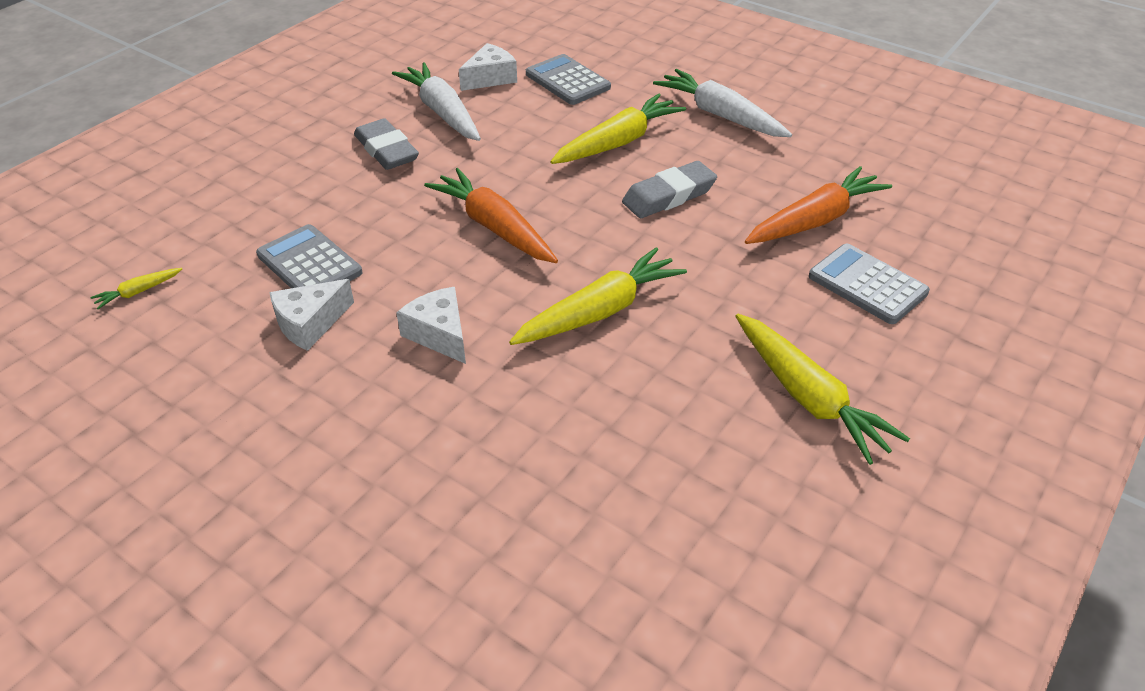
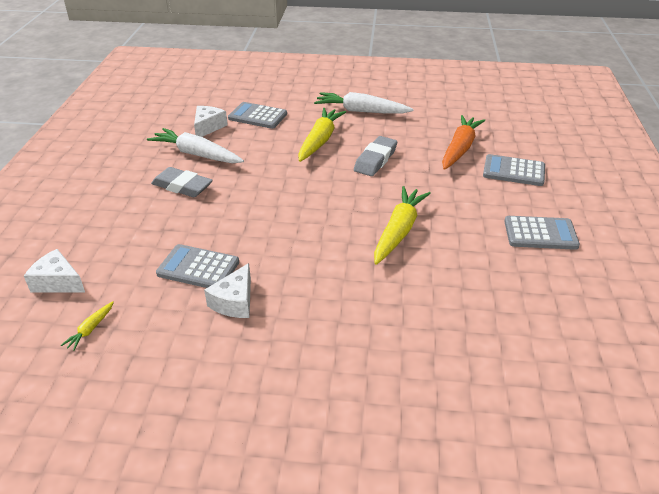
camera: 30 degrees left, 5 degrees down
(439, 334) = (322, 277): white cheese -> white cheese (58, 282)
(494, 227) = (294, 208): orange carrot -> none
(808, 397) = (540, 234): yellow carrot -> grey calculator

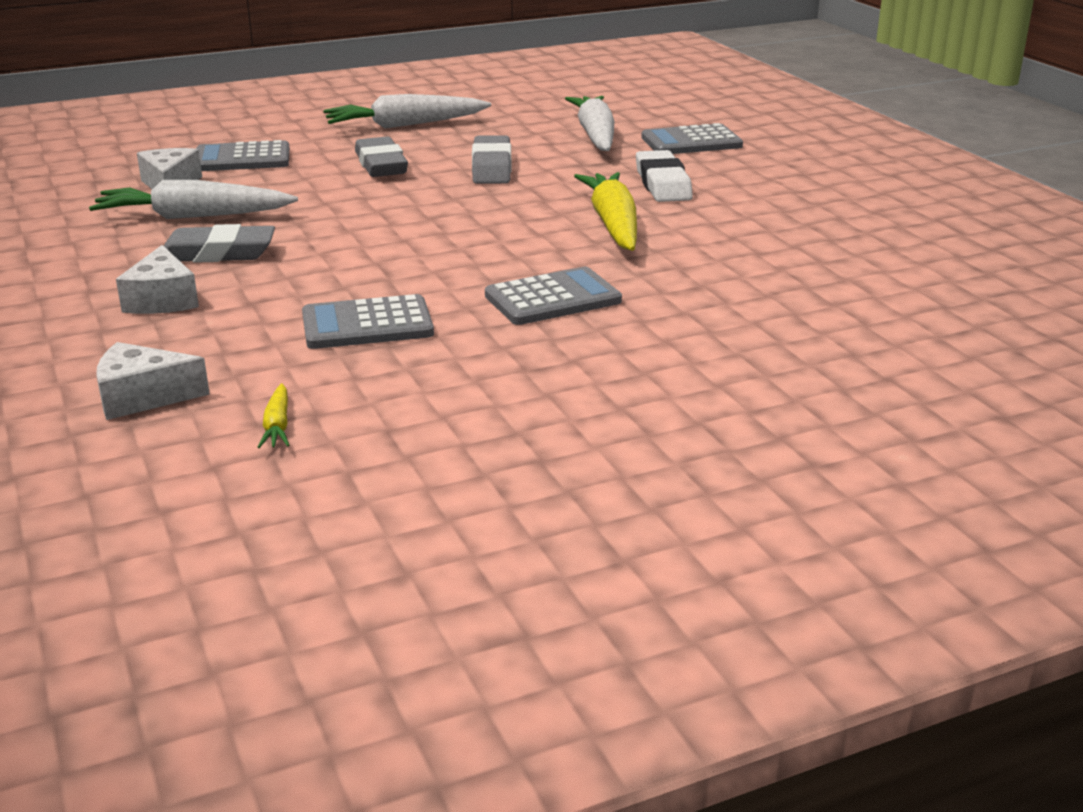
camera: 30 degrees left, 10 degrees down
(235, 302) = (471, 341): white cheese -> white cheese (162, 299)
(320, 140) = (381, 165): yellow carrot -> grey eraser
(459, 149) = (595, 135): orange carrot -> white carrot
(460, 204) = (662, 184): none -> white eraser
(540, 234) = (791, 188): grey calculator -> grey calculator (553, 298)

